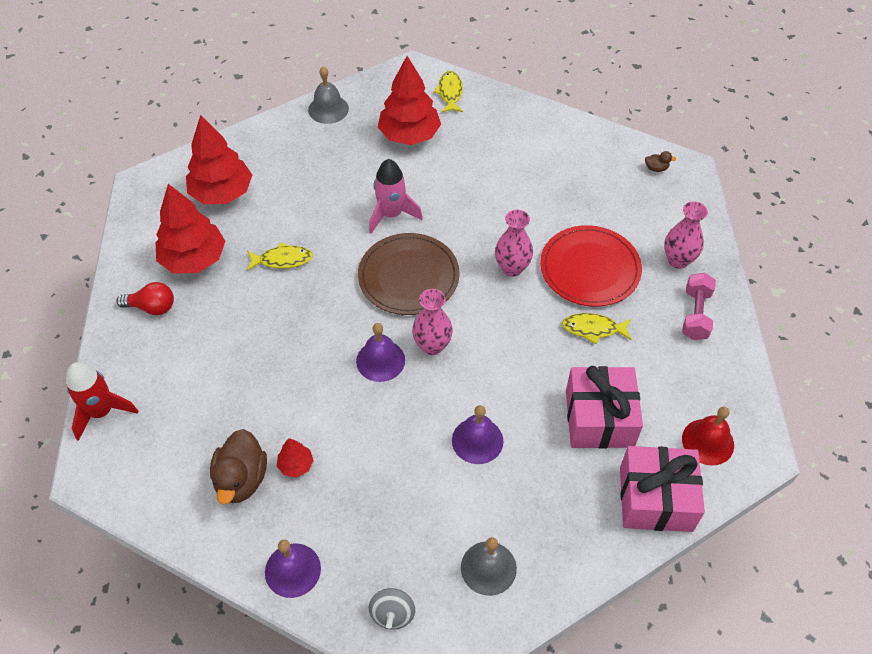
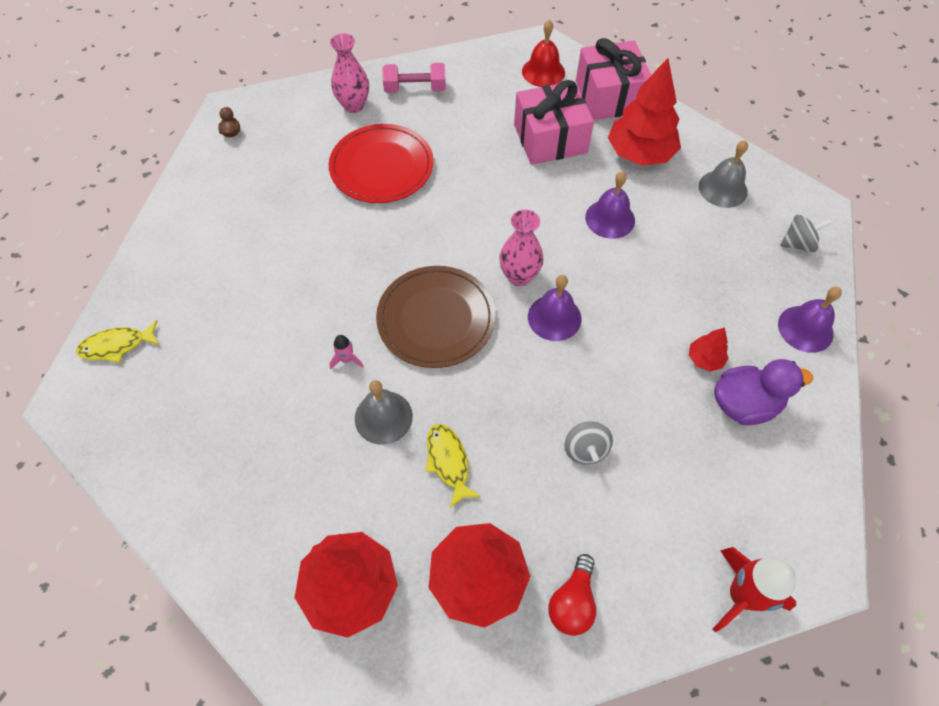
camera: 105 degrees left, 5 degrees up
(152, 307) = (572, 602): red light bulb -> red light bulb turned 150 degrees counterclockwise
(241, 479) = (744, 404): brown duck -> purple duck
(254, 347) = (585, 449): none -> grey spinning top
(328, 109) = (159, 493): grey bell -> grey bell (383, 417)
(391, 214) = (346, 359): pink rocket -> pink rocket, size x0.47
(409, 135) = (204, 374): red tree -> red tree (640, 153)
(512, 268) = (398, 228): pink vase -> none
(593, 329) = (455, 155): yellow fish -> none

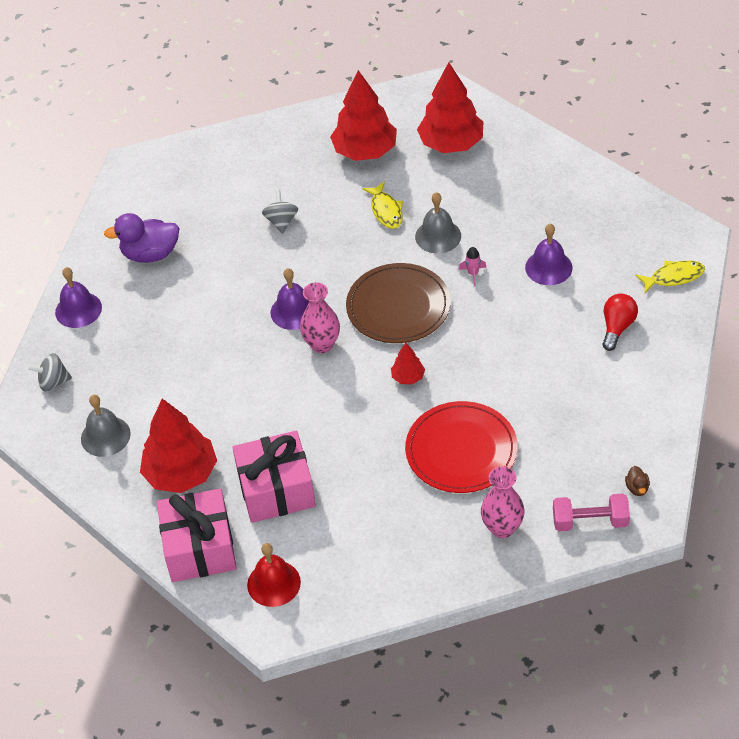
camera: 175 degrees left, 10 degrees down
(415, 89) = (431, 554): pink dumbbell -> pink dumbbell (590, 521)
(572, 602) = (303, 143): red light bulb -> red light bulb (617, 327)
(610, 218) = (227, 401): purple bell -> purple bell (548, 267)
(704, 359) = (172, 284): red tree -> red tree (408, 377)
(741, 595) = (190, 150): red rocket -> none

